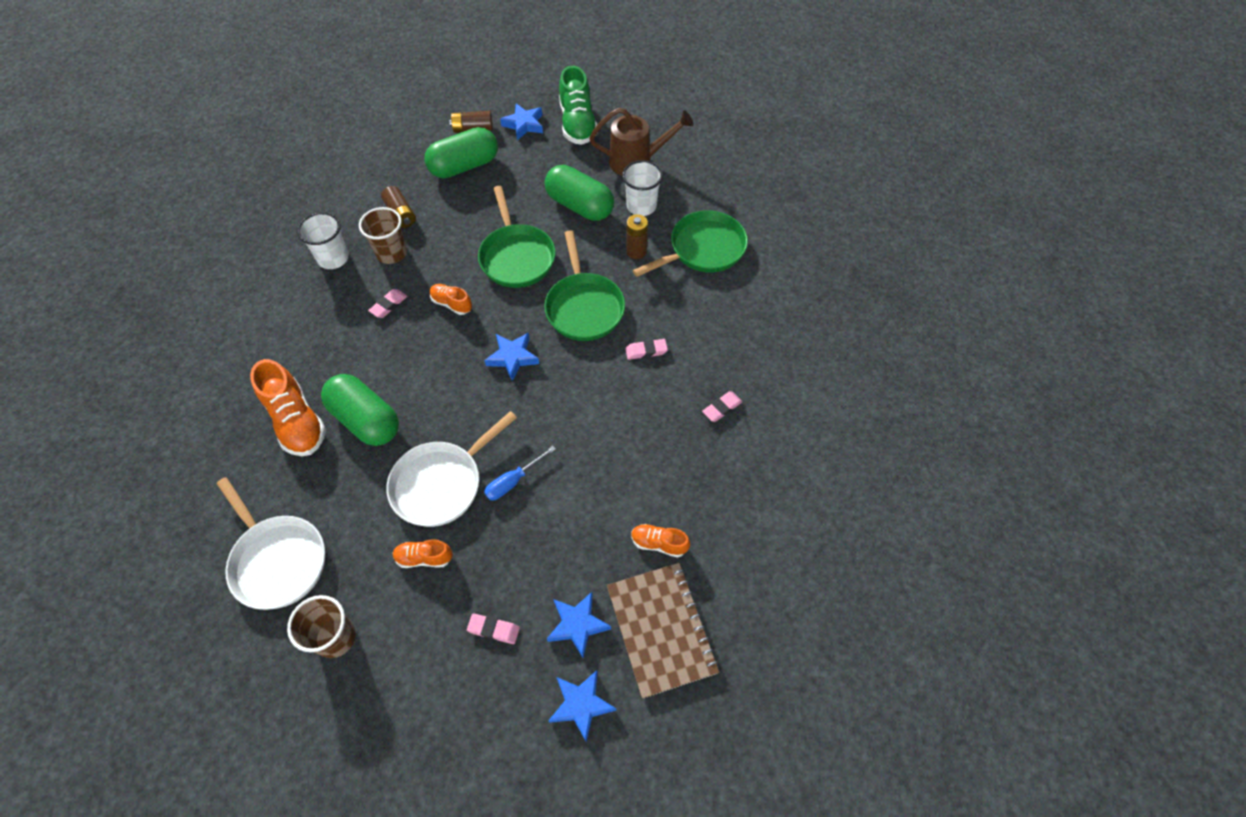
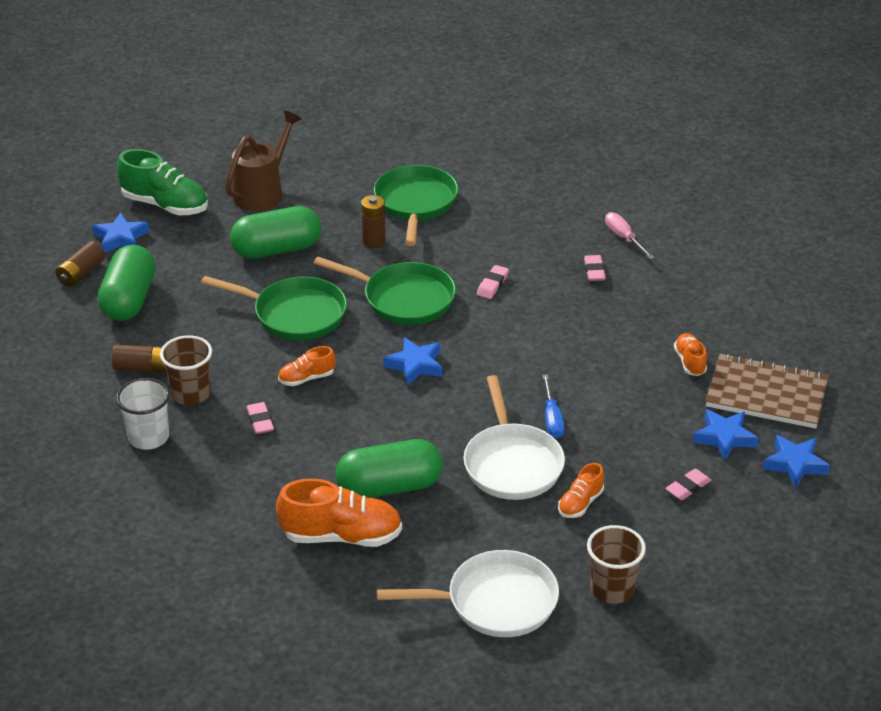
camera: 55 degrees left, 20 degrees down
(641, 206) = (322, 214): white cup -> none
(659, 543) = (690, 362): orange shoe -> orange shoe turned 120 degrees clockwise
(784, 405) = (624, 238): none -> pink screwdriver

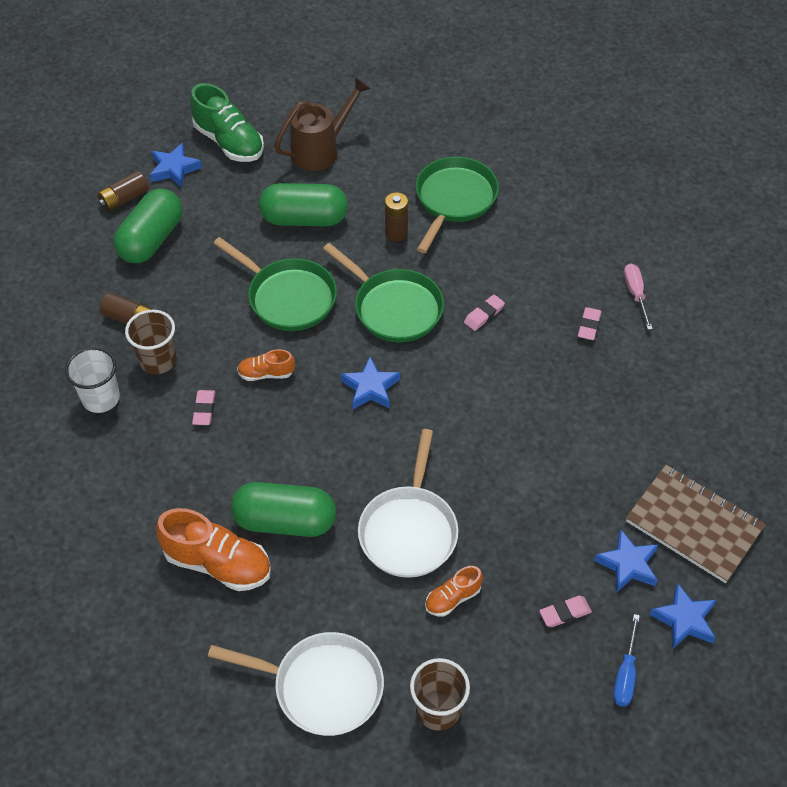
camera: 20 degrees right, 15 degrees up
(552, 419) = (470, 489): blue screwdriver -> blue screwdriver (625, 674)
(690, 362) = (634, 462): orange shoe -> none

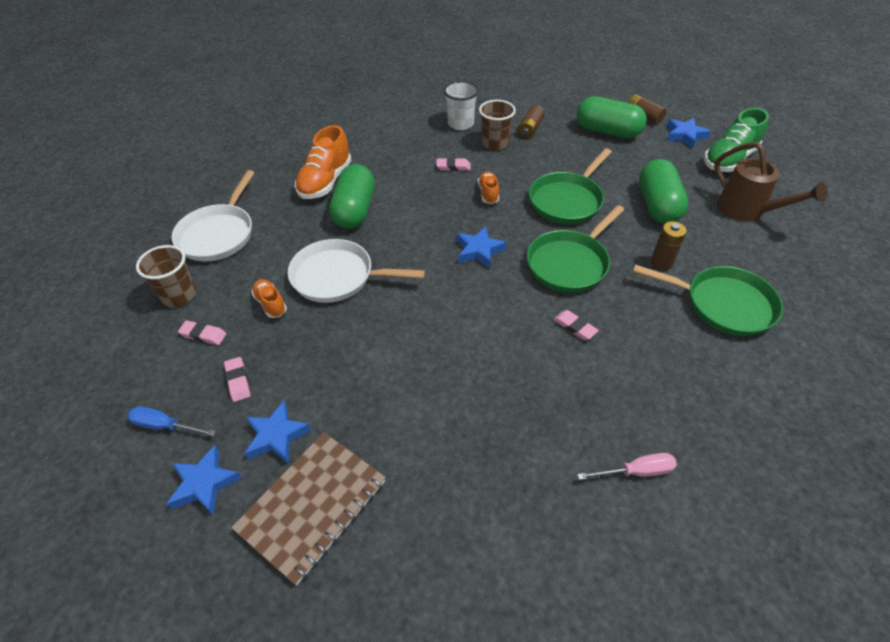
camera: 90 degrees right, 5 degrees down
(589, 326) = (577, 419): pink eraser -> pink eraser (203, 335)

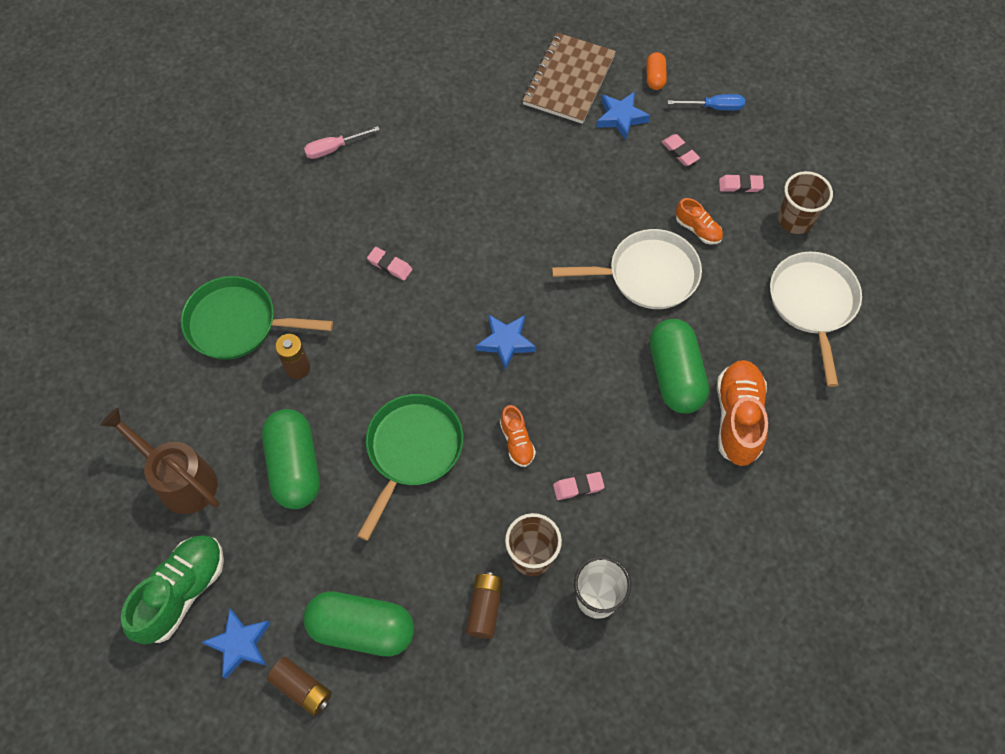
camera: 165 degrees right, 15 degrees up
(204, 484) = (655, 77): blue star -> orange capsule
(570, 263) = (401, 345): green pan -> none

